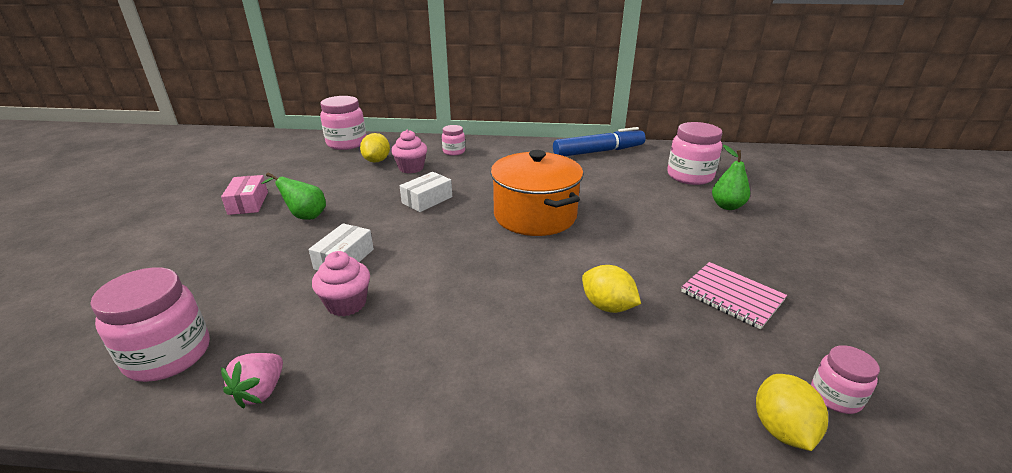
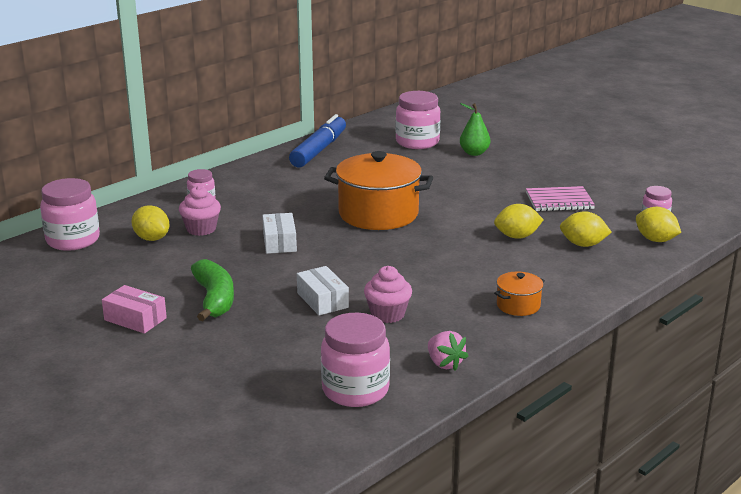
camera: 50 degrees left, 5 degrees down
(304, 216) = (214, 299): green pear -> green banana
(449, 384) = (518, 305): none -> orange pot
(663, 365) = (583, 245): none -> yellow lemon

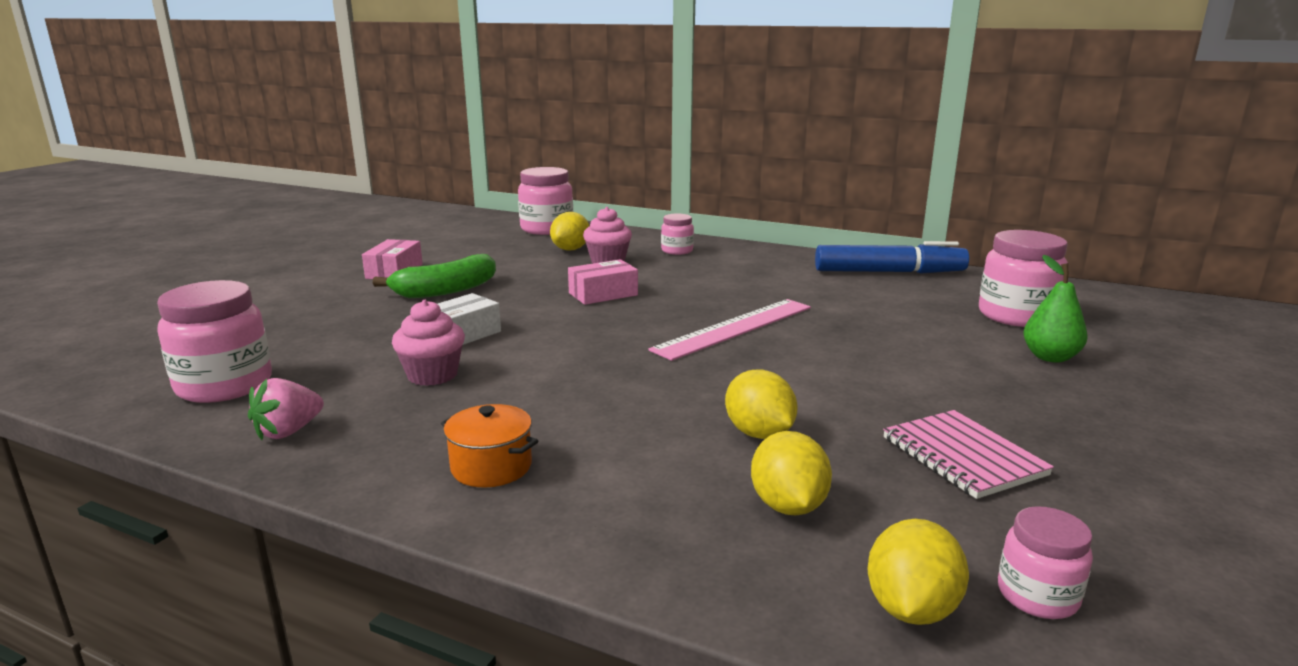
camera: 70 degrees right, 5 degrees down
(279, 242) = (603, 294): white box -> pink box
(378, 214) = (734, 328): orange pot -> pink ruler

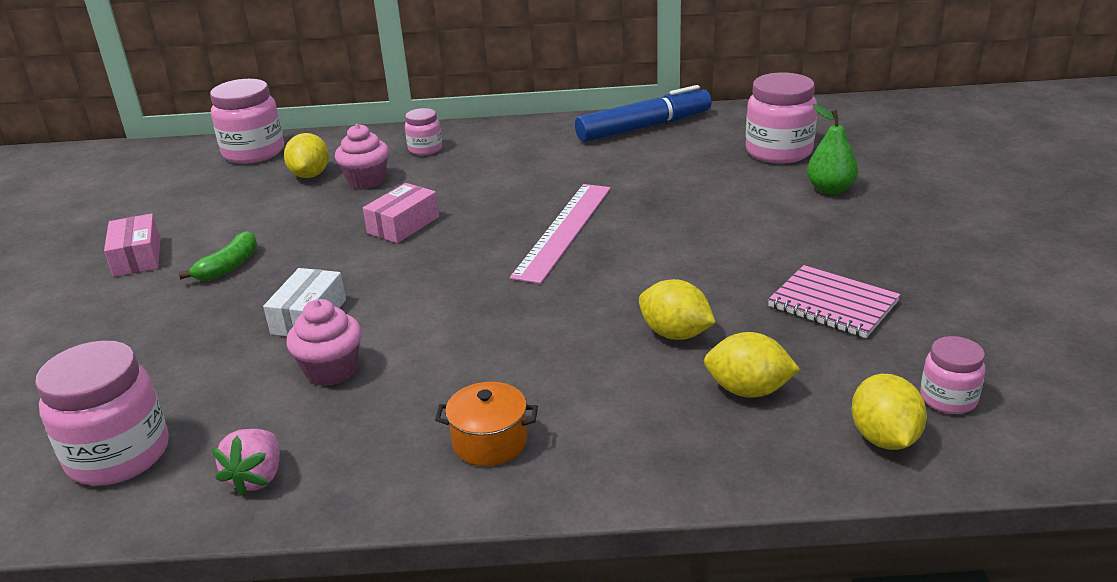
camera: 25 degrees left, 10 degrees up
(446, 290) = (229, 266): green banana -> green banana, size x0.65
(788, 506) = (748, 390): yellow lemon -> yellow lemon turned 45 degrees counterclockwise

